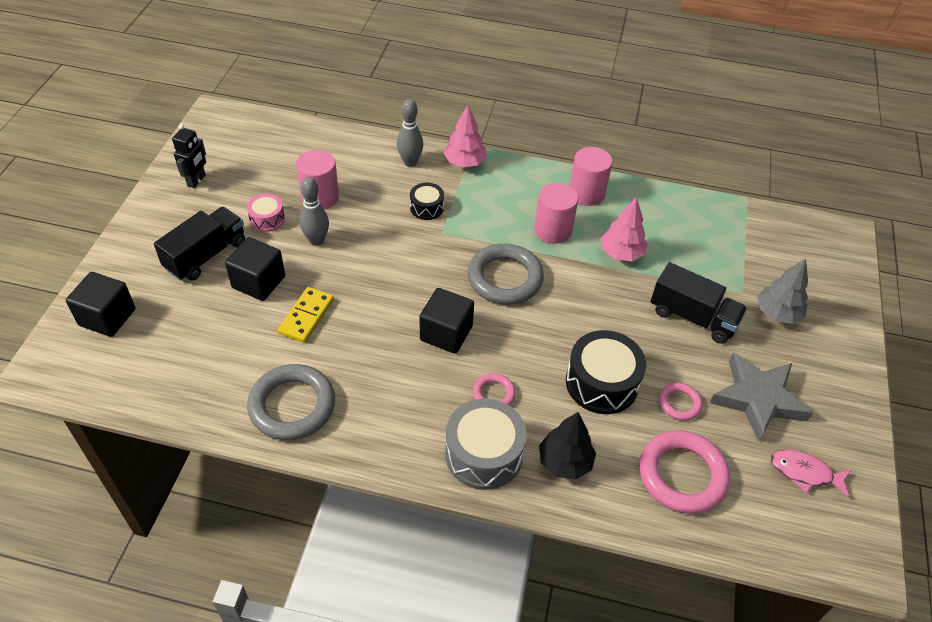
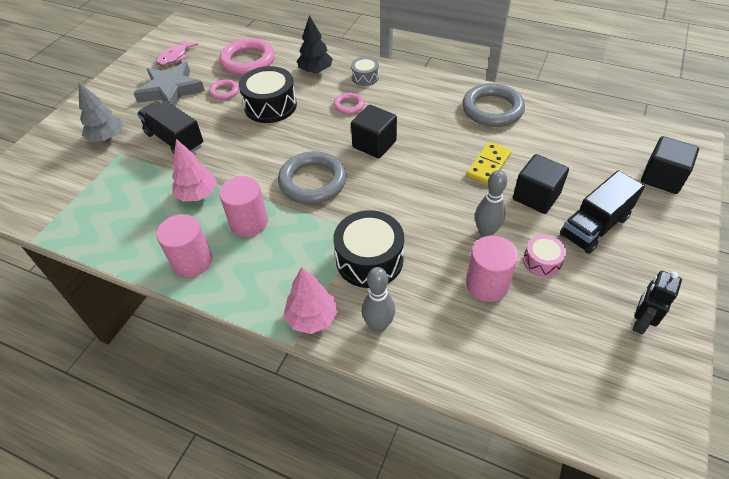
camera: 165 degrees left, 0 degrees up
(426, 207) = (369, 260): black drum -> black drum, size x1.84
(483, 454) = (365, 77): grey drum -> grey drum, size x0.54
(804, 473) = (175, 57): pink fish -> pink fish turned 90 degrees clockwise

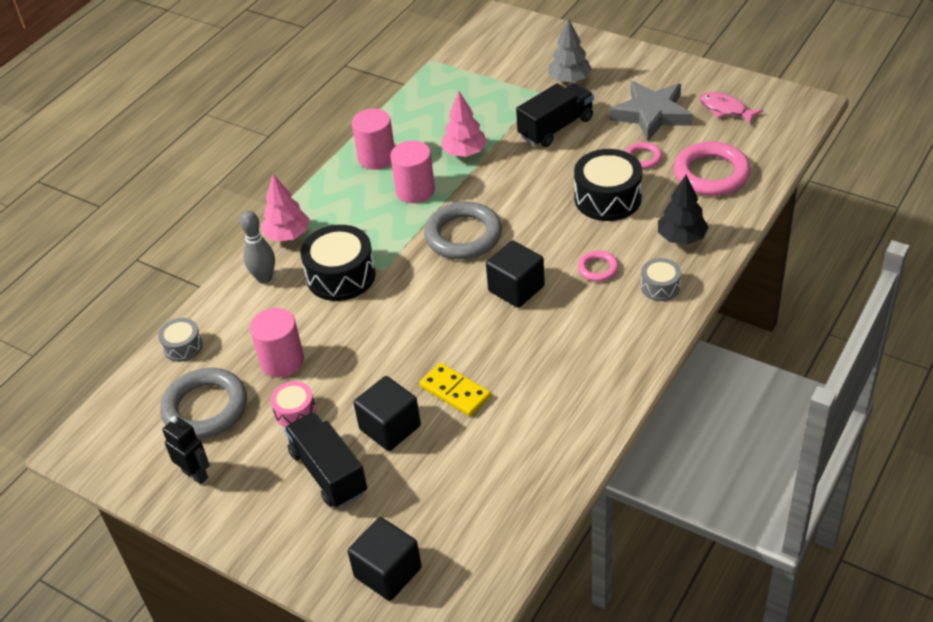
camera: 100 degrees right, 5 degrees down
(486, 232) = (349, 371): grey bowling pin -> none
(490, 380) = (183, 346): none -> grey drum
(492, 109) = (566, 415): grey ring -> grey ring (205, 408)

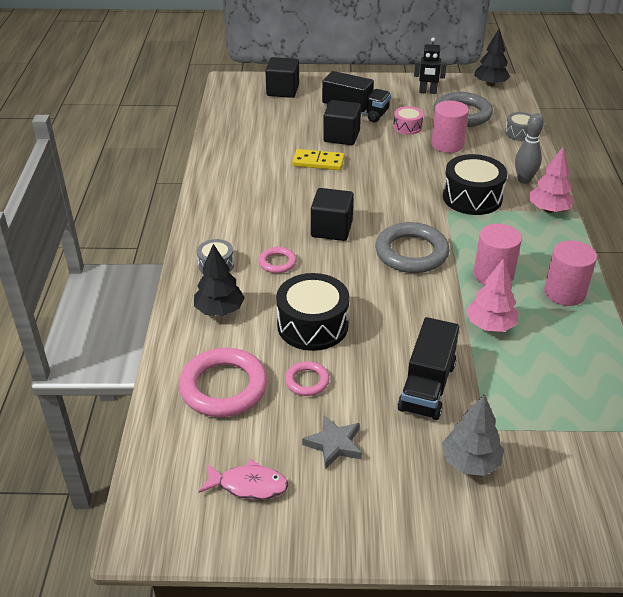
camera: 145 degrees right, 5 degrees down
(99, 454) = (490, 84): none -> black tree
(652, 114) = (334, 444): grey star -> grey star, size x0.57

